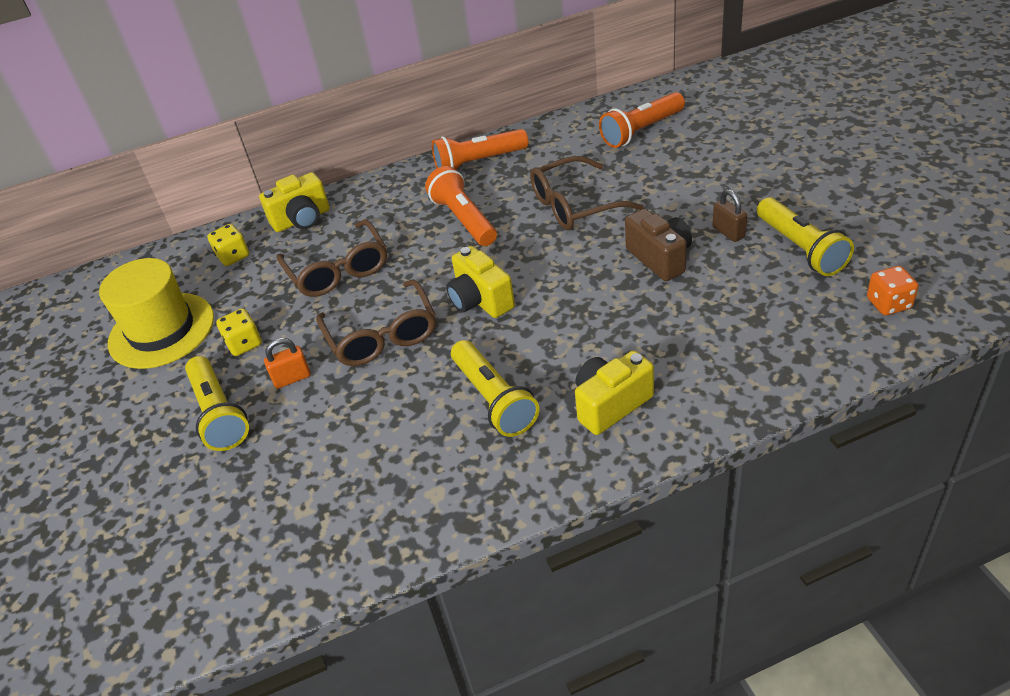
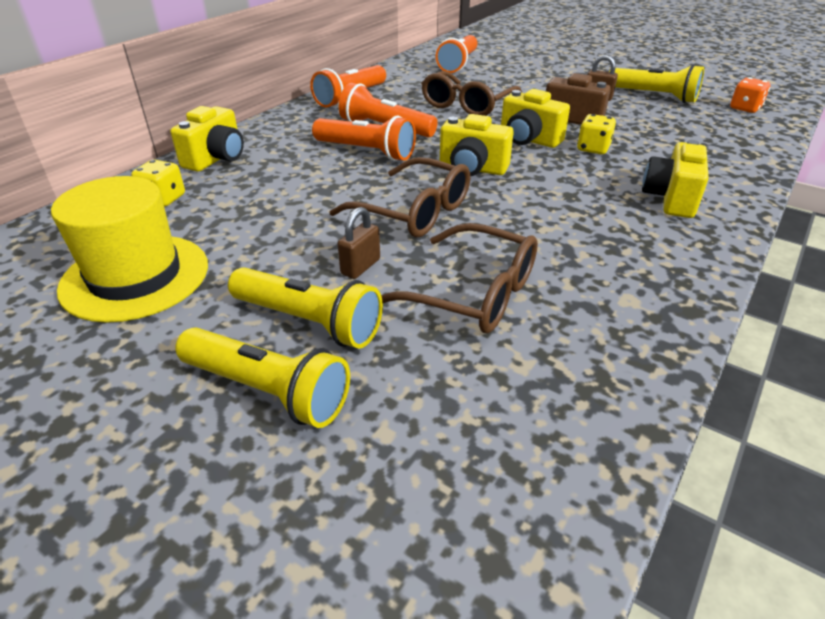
camera: 40 degrees left, 5 degrees down
(244, 344) = (265, 257): yellow dice -> yellow dice (593, 148)
(292, 378) = (360, 267): orange padlock -> brown padlock
(338, 270) = (304, 181): brown glasses -> brown glasses (472, 293)
(417, 247) = (366, 152): none -> orange flashlight
(494, 399) = (578, 222): yellow flashlight -> yellow flashlight (267, 391)
(575, 277) = (528, 140): none -> yellow camera

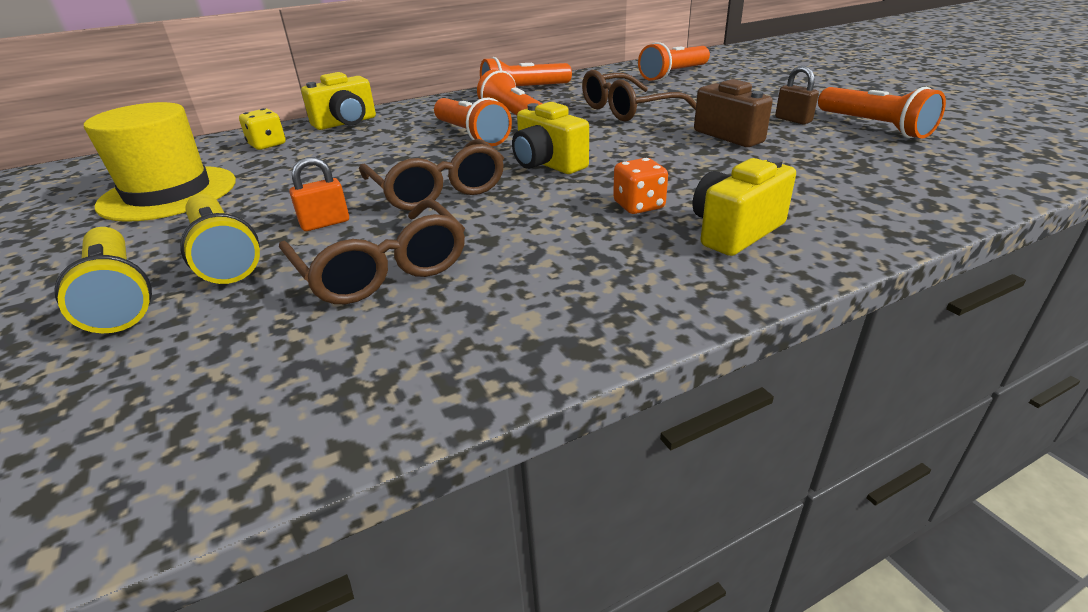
camera: 30 degrees right, 5 degrees down
(360, 267) = (325, 223): brown padlock -> orange padlock
(528, 140) = (647, 148): yellow camera -> none
(593, 148) = (711, 167): yellow dice -> none
(653, 96) = (874, 126): yellow flashlight -> orange flashlight
(745, 108) = (999, 155): orange dice -> orange dice (639, 206)

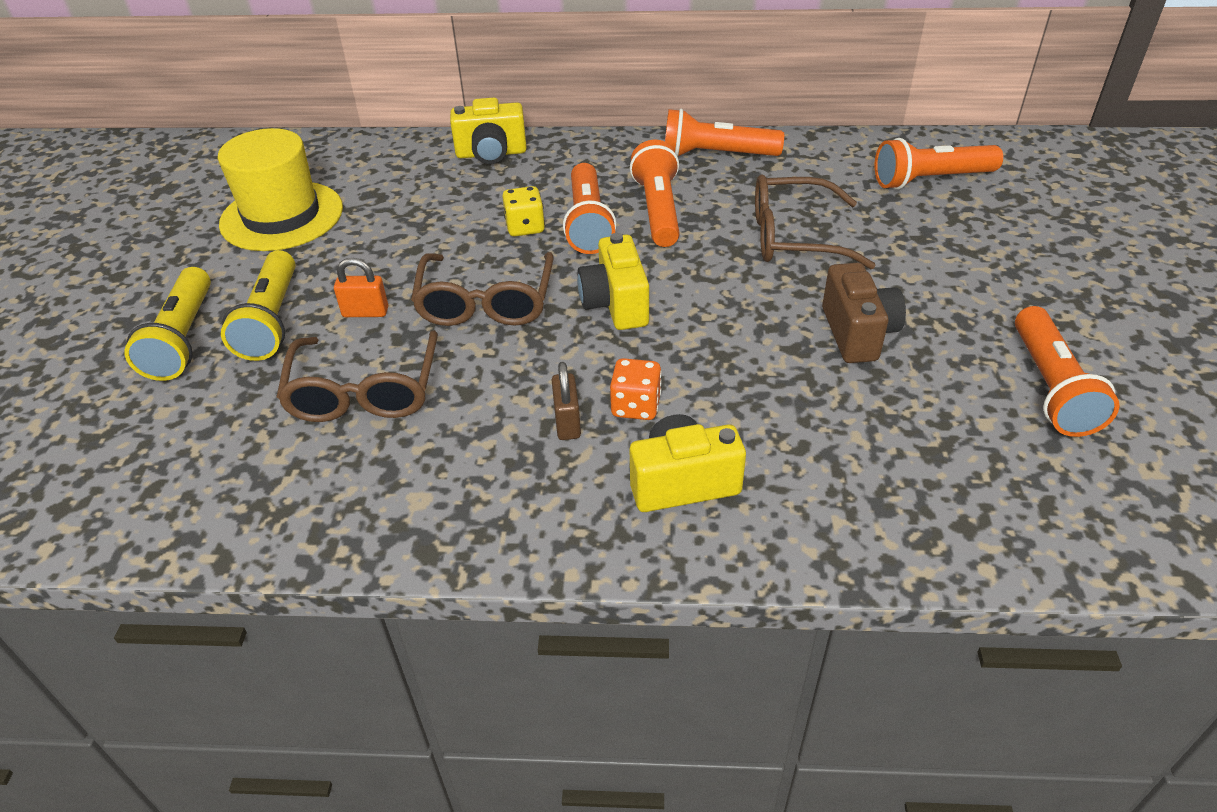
camera: 30 degrees right, 10 degrees up
(267, 145) = (399, 167): yellow dice -> yellow dice (525, 227)
(793, 120) = (965, 333): brown padlock -> brown padlock (567, 422)

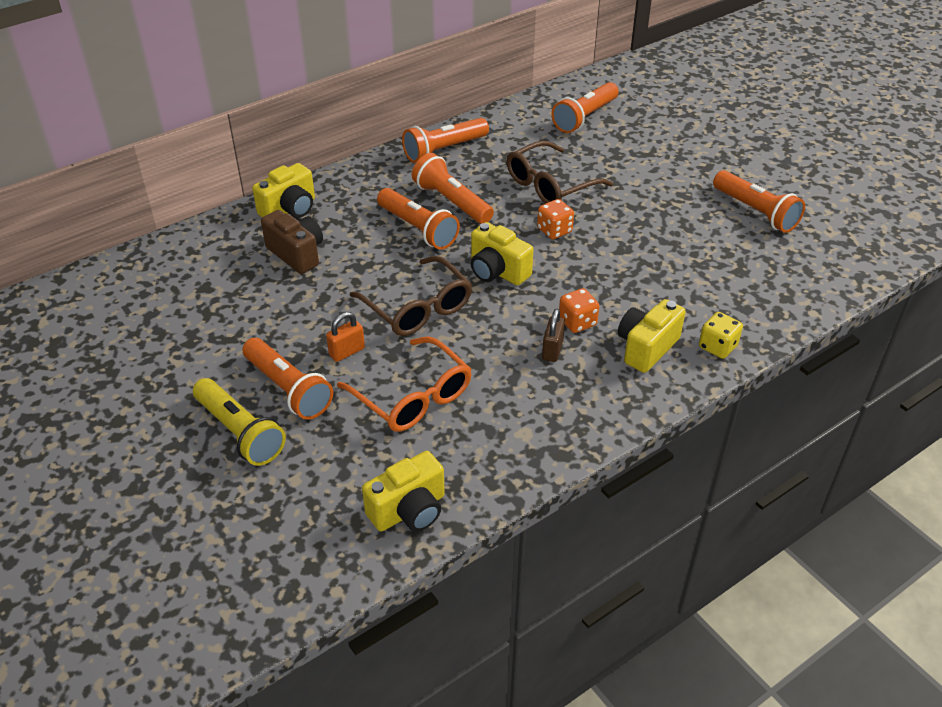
camera: 40 degrees left, 0 degrees up
(207, 509) = (409, 510): none -> yellow camera
(271, 320) = (288, 389): yellow flashlight -> orange flashlight
(282, 216) = (190, 320): yellow hat -> none
(364, 391) = (413, 396): brown glasses -> orange glasses
(525, 227) = (380, 249): yellow dice -> yellow dice (717, 347)
(567, 422) = (552, 350): brown padlock -> brown padlock turned 60 degrees clockwise
(737, 289) = (554, 230): none -> orange dice
(857, 333) = (642, 226): brown camera -> brown camera (297, 254)

